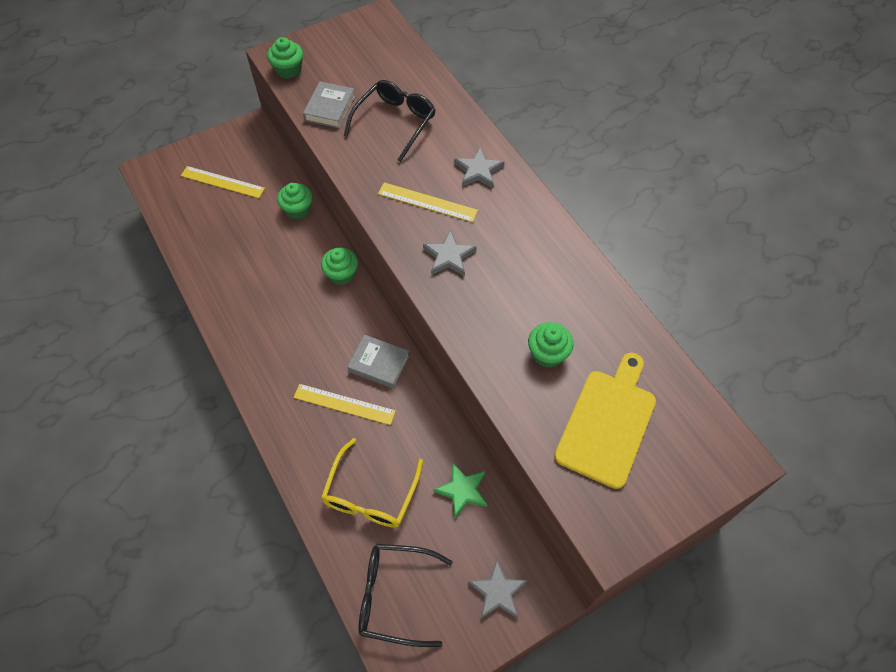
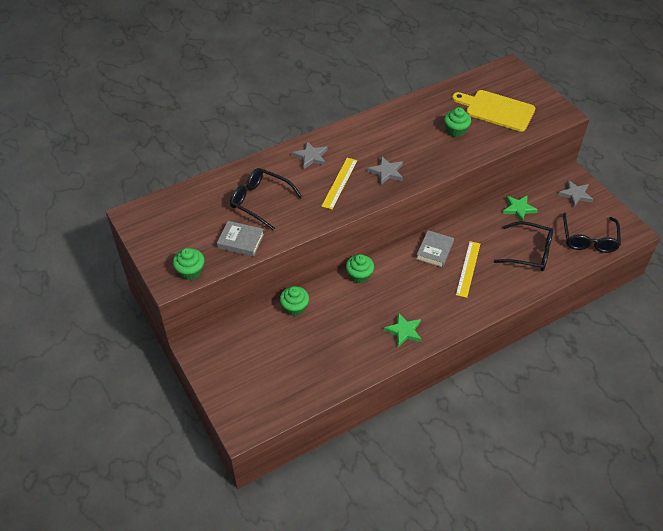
camera: 90 degrees left, 10 degrees down
(222, 182) = (261, 365): yellow ruler -> none
(248, 320) = (404, 331): none -> green star
(370, 493) = (529, 252): yellow glasses -> black glasses

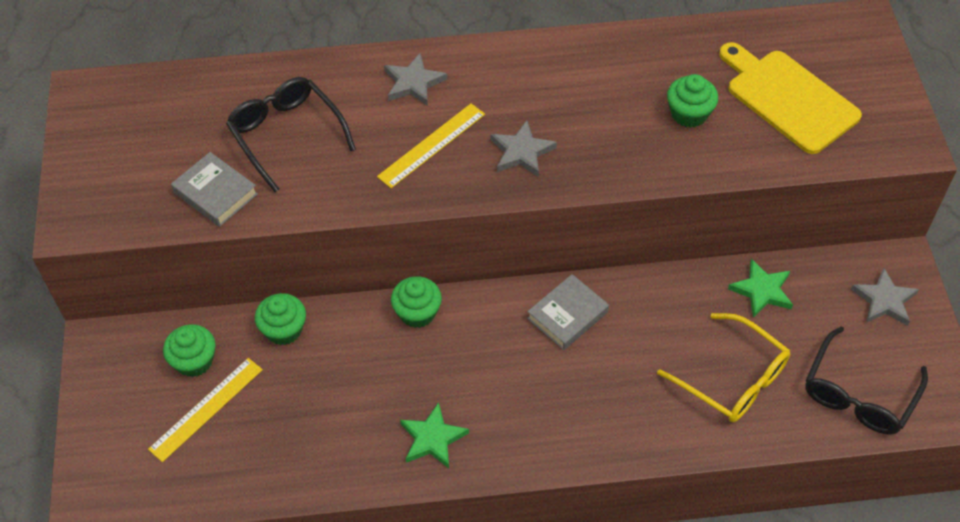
camera: 25 degrees right, 5 degrees up
(190, 271) = (111, 218): green cupcake -> green cupcake (194, 361)
(468, 268) = (606, 368): yellow ruler -> yellow ruler (206, 409)
(529, 252) = (732, 378): black glasses -> yellow glasses

